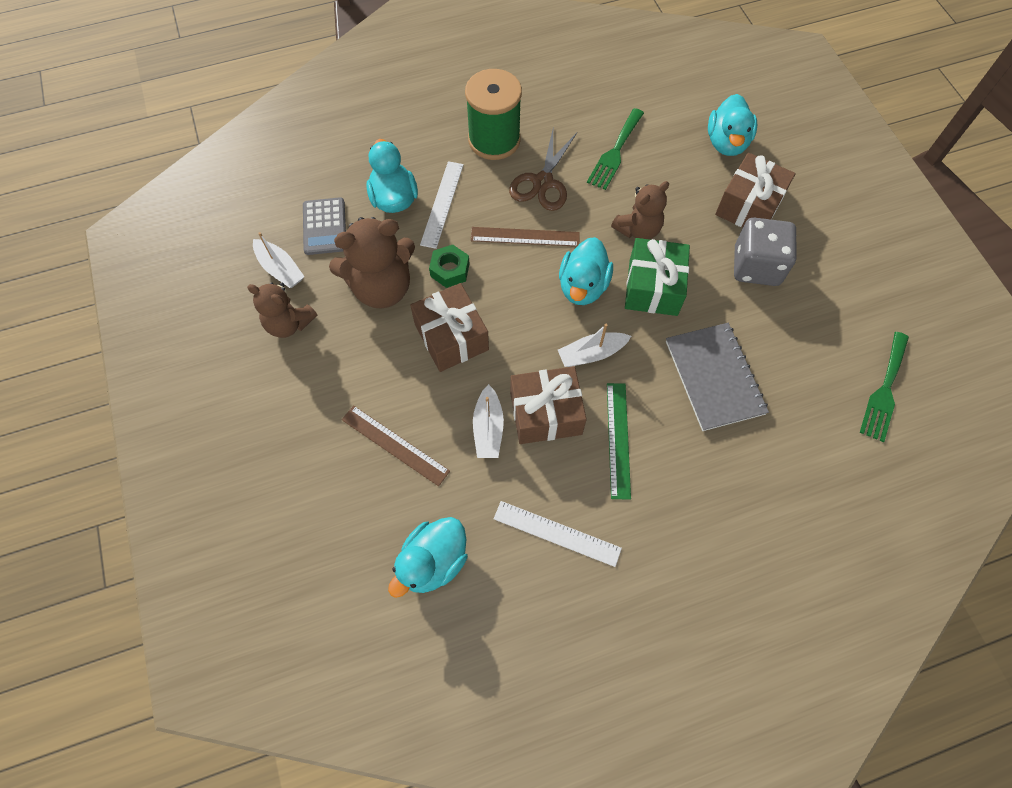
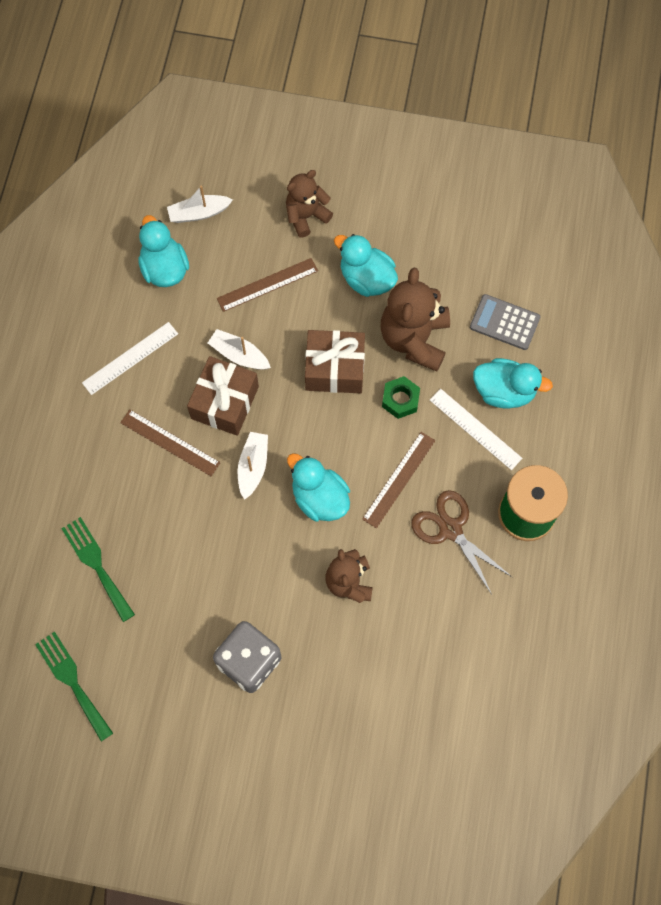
camera: 120 degrees right, 5 degrees up
(280, 269) = (478, 271): white boat -> white boat (199, 213)
(289, 323) = (420, 256): brown teddy bear -> brown teddy bear (306, 216)
(615, 152) = (449, 618): green fork -> green fork (96, 565)
(618, 439) = (170, 442): green ruler -> brown ruler
(653, 287) = (283, 556): green gift -> none
(714, 377) = (172, 550): grey notebook -> none
(726, 143) = (399, 736): turquoise duck -> turquoise duck (366, 279)
(748, 206) = (315, 703): brown gift -> none

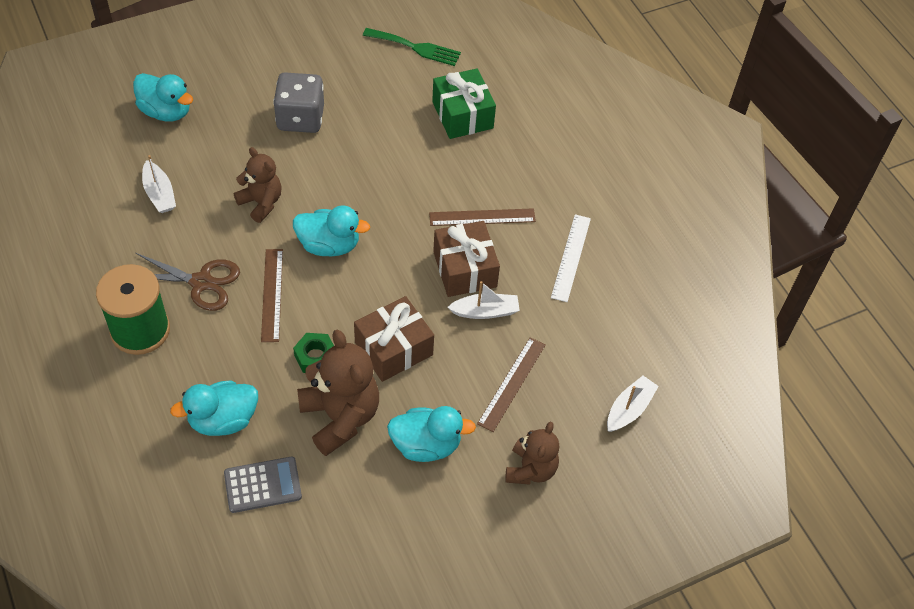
camera: 140 degrees right, 15 degrees down
(96, 565) = (462, 115): green fork -> green gift
(164, 268) = (612, 342): turquoise duck -> turquoise duck (166, 111)
(253, 467) = (401, 237): white boat -> white boat (159, 194)
(475, 429) = (230, 372): white ruler -> none

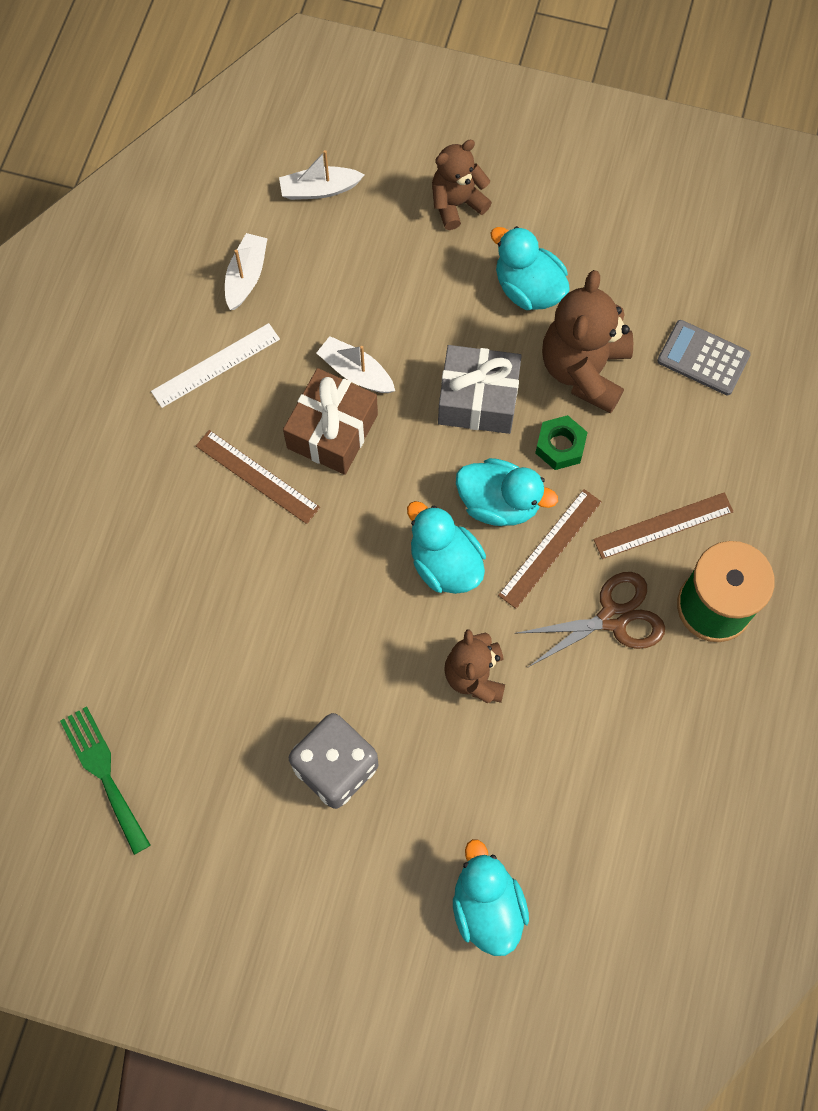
camera: 135 degrees left, 15 degrees up
(159, 194) = (579, 777): white boat -> white boat (246, 276)
(201, 282) = (613, 618): brown scissors -> brown scissors turned 105 degrees clockwise
(223, 420) = (696, 446): turquoise duck -> turquoise duck (499, 503)
(394, 349) = (478, 399): brown gift -> grey gift
(462, 115) = (149, 625): green gift -> none
(512, 384) = (399, 286): brown ruler -> brown ruler (663, 525)

